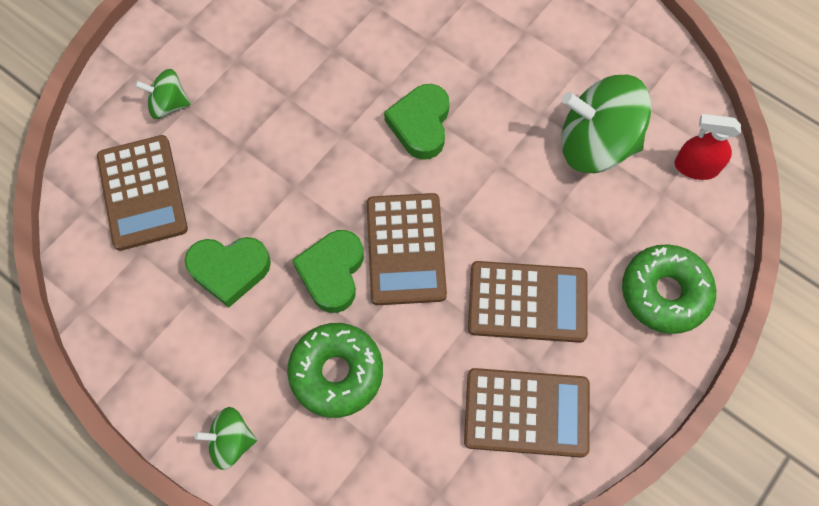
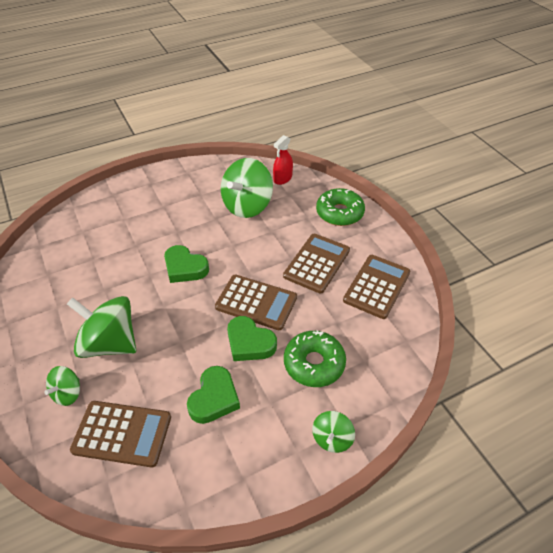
camera: 65 degrees left, 20 degrees down
(255, 106) = (110, 343): none -> green spinning top

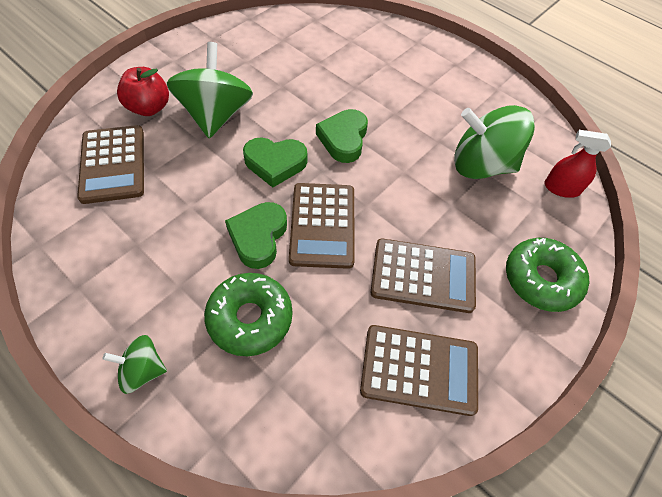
camera: 65 degrees right, 10 degrees up
(68, 393) = (149, 108): green spinning top -> red apple
(214, 398) = (172, 227): green heart -> green heart (275, 163)

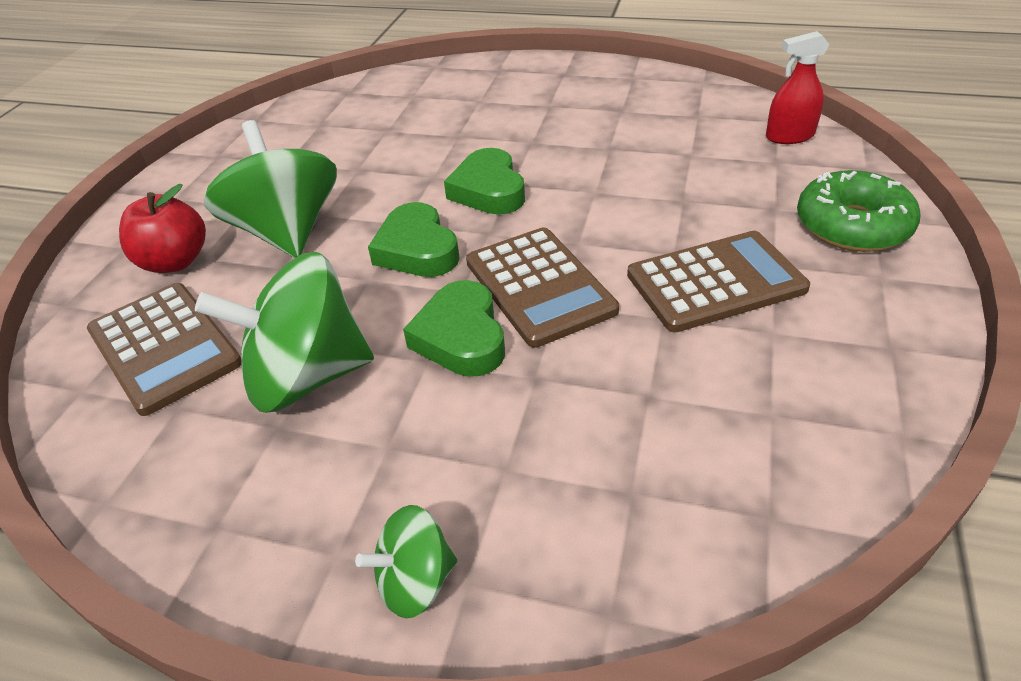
camera: 20 degrees left, 15 degrees down
(250, 318) = (529, 434): green donut -> none
(275, 163) = (417, 249): green heart -> green heart turned 90 degrees clockwise
(419, 369) = (804, 380): brown calculator -> none
(481, 165) = (681, 150): green spinning top -> green spinning top (306, 377)

